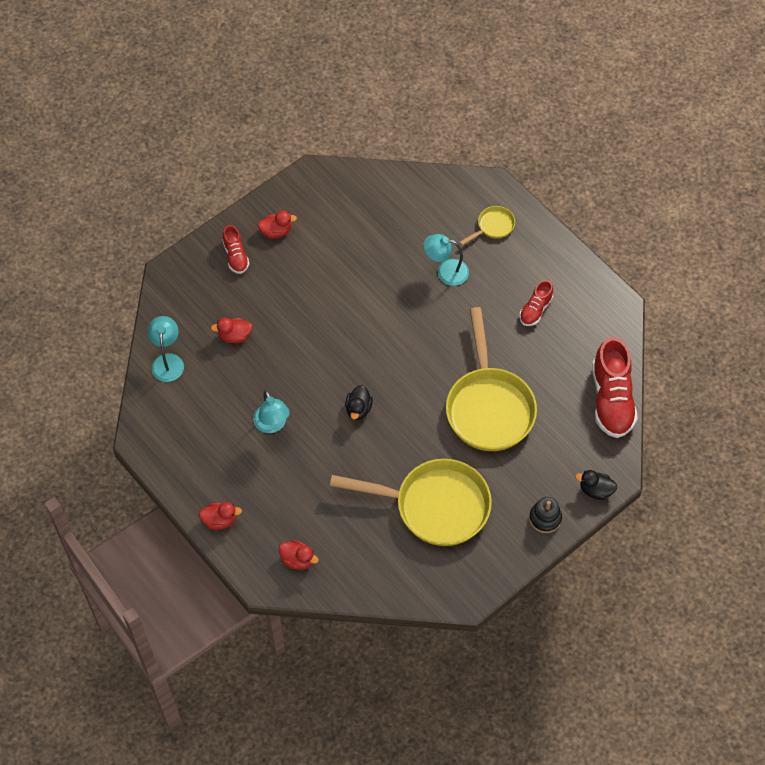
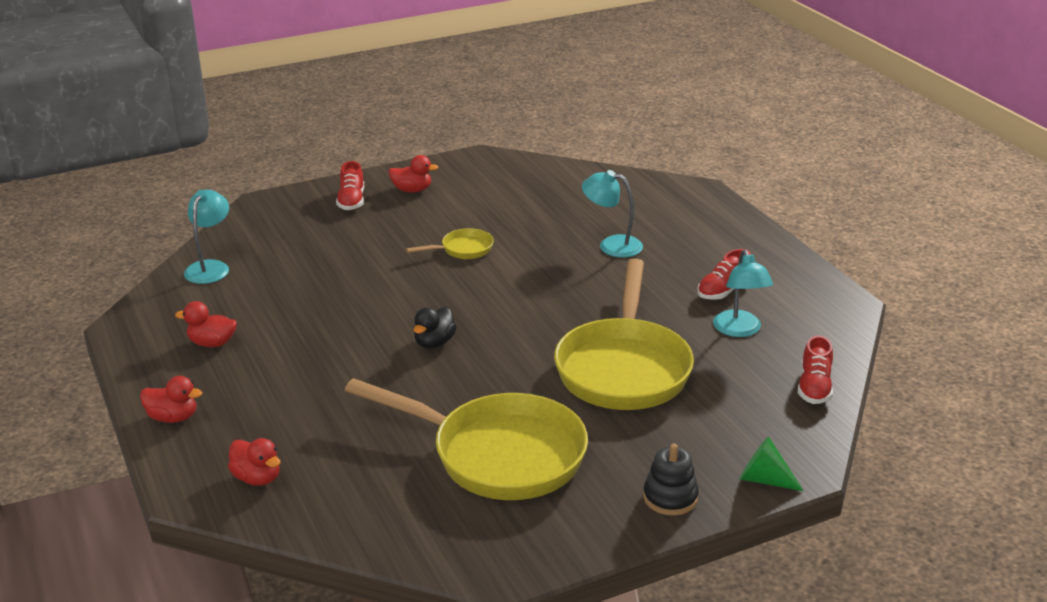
camera: 15 degrees right, 30 degrees down
(234, 336) = (309, 259): red duck -> red duck (212, 343)
(272, 425) = (307, 339): turquoise lamp -> turquoise lamp (739, 330)
(493, 226) = (689, 219): yellow pan -> yellow pan (463, 249)
(595, 490) = (764, 479): black duck -> green cone
(611, 399) = (814, 388): red shoe -> red shoe, size x0.53

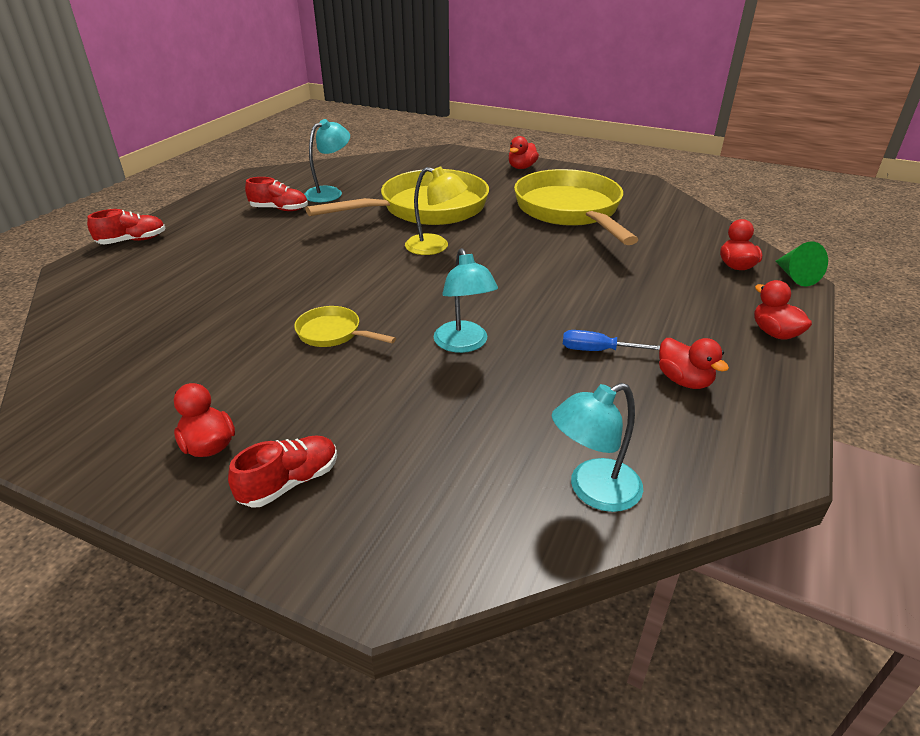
camera: 130 degrees left, 5 degrees up
(288, 331) = (598, 350): none -> blue screwdriver
(434, 343) = (501, 277): black duck -> none
(531, 337) = (435, 247): none -> yellow lamp
(611, 245) = (243, 268): turquoise lamp -> turquoise lamp (464, 344)
(670, 497) = (521, 167): black stacking toy -> red duck
(764, 479) = (471, 155): green cone -> green cone (795, 276)
(814, 388) = (369, 163): red shoe -> red shoe (132, 241)

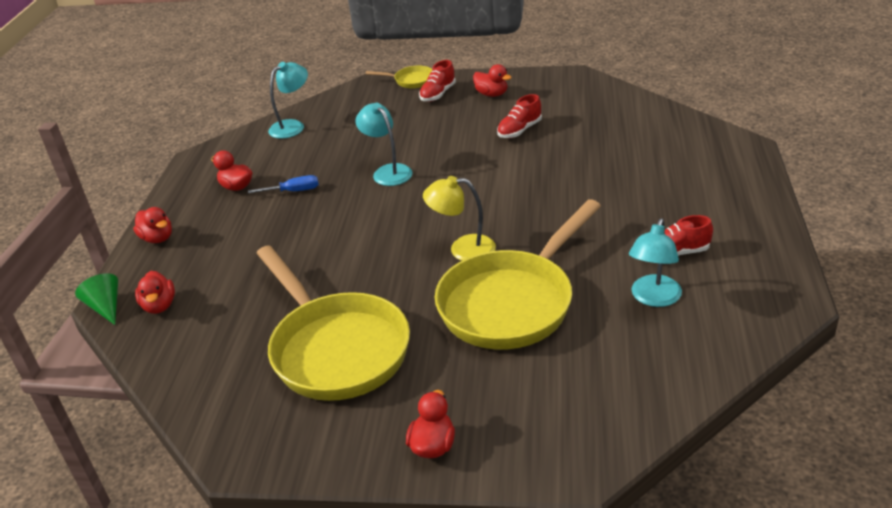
camera: 165 degrees right, 0 degrees up
(132, 241) = (750, 178): red shoe -> red shoe (519, 130)
(333, 333) = (482, 155): yellow pan -> yellow pan (411, 81)

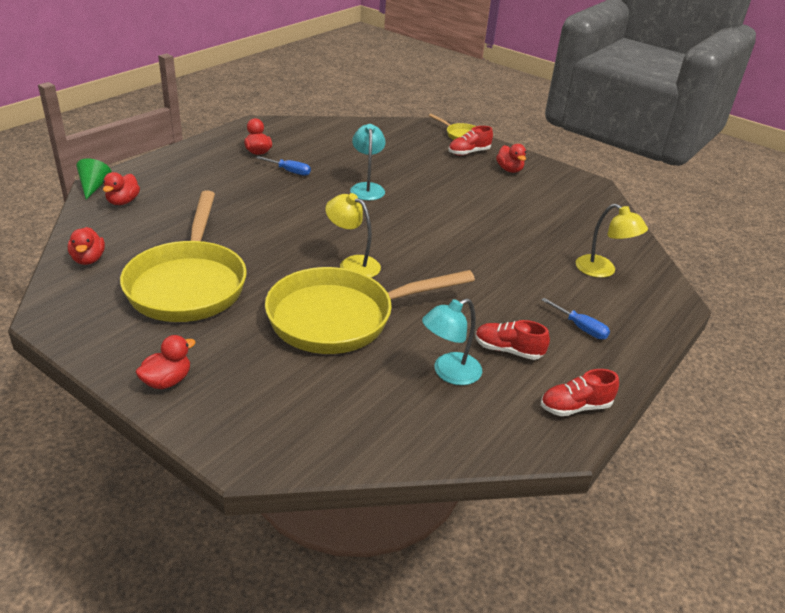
camera: 25 degrees right, 0 degrees up
(157, 238) = (173, 161): red duck -> red duck (88, 259)
(292, 126) = (341, 130): turquoise lamp -> none
(519, 130) = (498, 204): red shoe -> red shoe (575, 407)
(666, 148) = (602, 270): none -> yellow lamp
(704, 205) = (580, 327): none -> blue screwdriver

